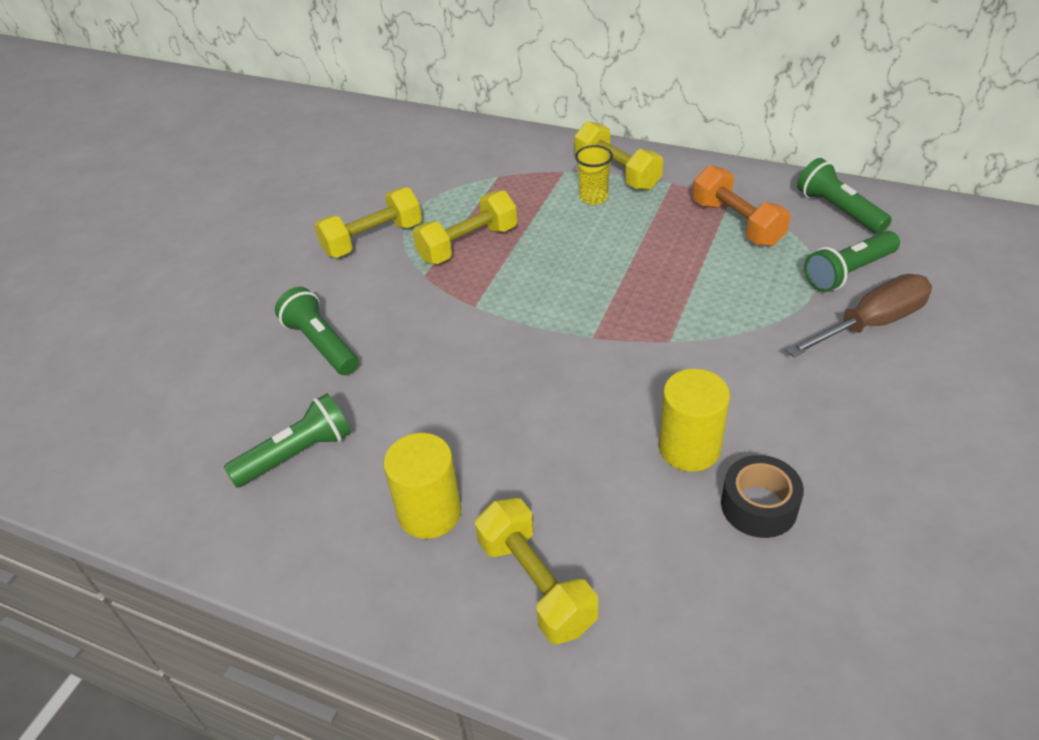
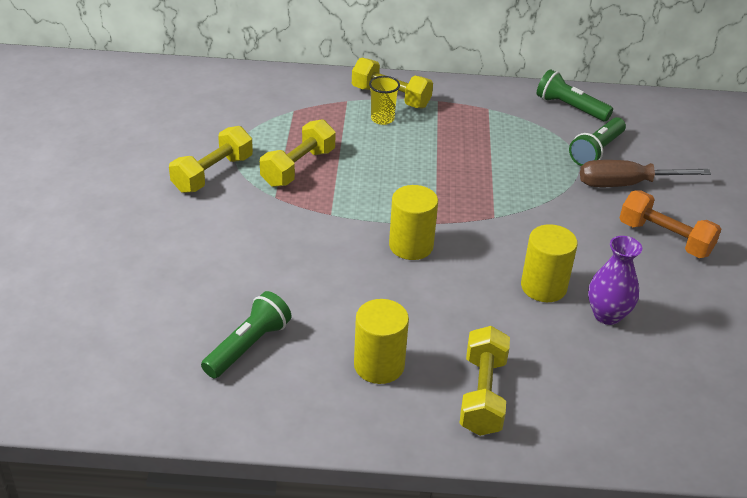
camera: 25 degrees left, 5 degrees down
(321, 344) = (218, 262): green flashlight -> none
(536, 584) = (483, 395): yellow dumbbell -> yellow dumbbell turned 60 degrees clockwise
(547, 361) = (411, 246): none -> yellow cylinder
(737, 223) = (502, 125): orange dumbbell -> orange dumbbell (665, 238)
(759, 506) = (607, 315): black tape -> purple vase
(871, 324) = (626, 184): brown screwdriver -> brown screwdriver turned 135 degrees counterclockwise

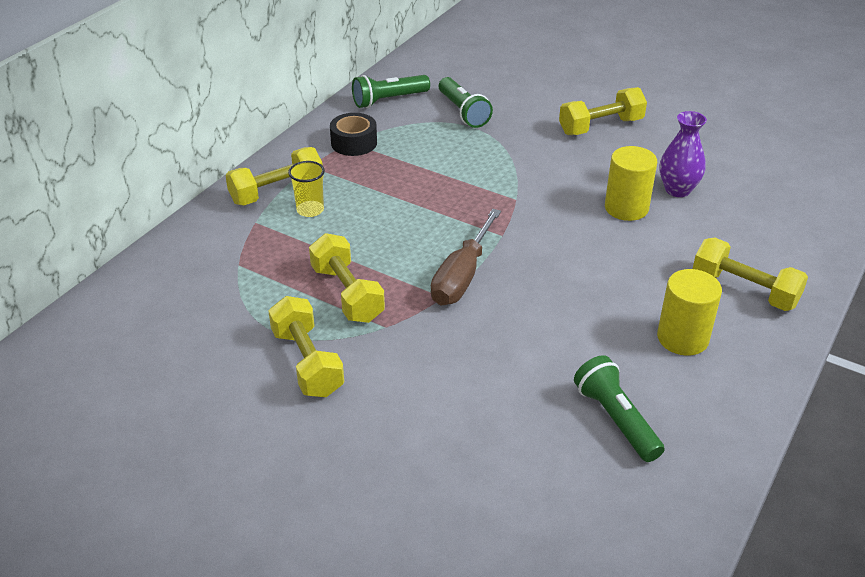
camera: 60 degrees left, 0 degrees up
(411, 246) = (526, 261): yellow cylinder -> none
(489, 110) = (354, 143): none -> black tape
(626, 184) = (519, 116): brown screwdriver -> brown screwdriver (462, 276)
(665, 238) = (600, 126): orange dumbbell -> yellow dumbbell

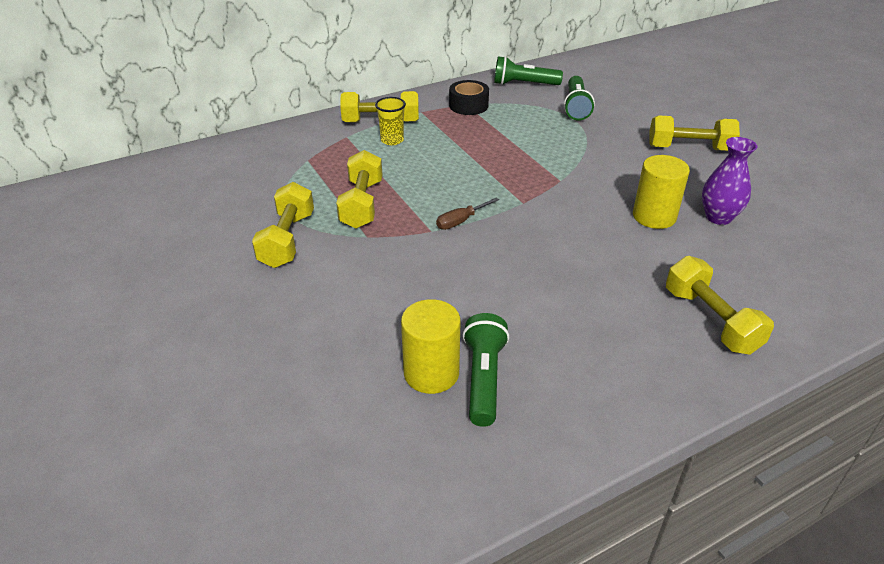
camera: 30 degrees right, 0 degrees up
(462, 276) = (461, 221): brown screwdriver -> brown screwdriver, size x0.54
(682, 338) = (609, 338): yellow cylinder -> yellow cylinder (431, 373)

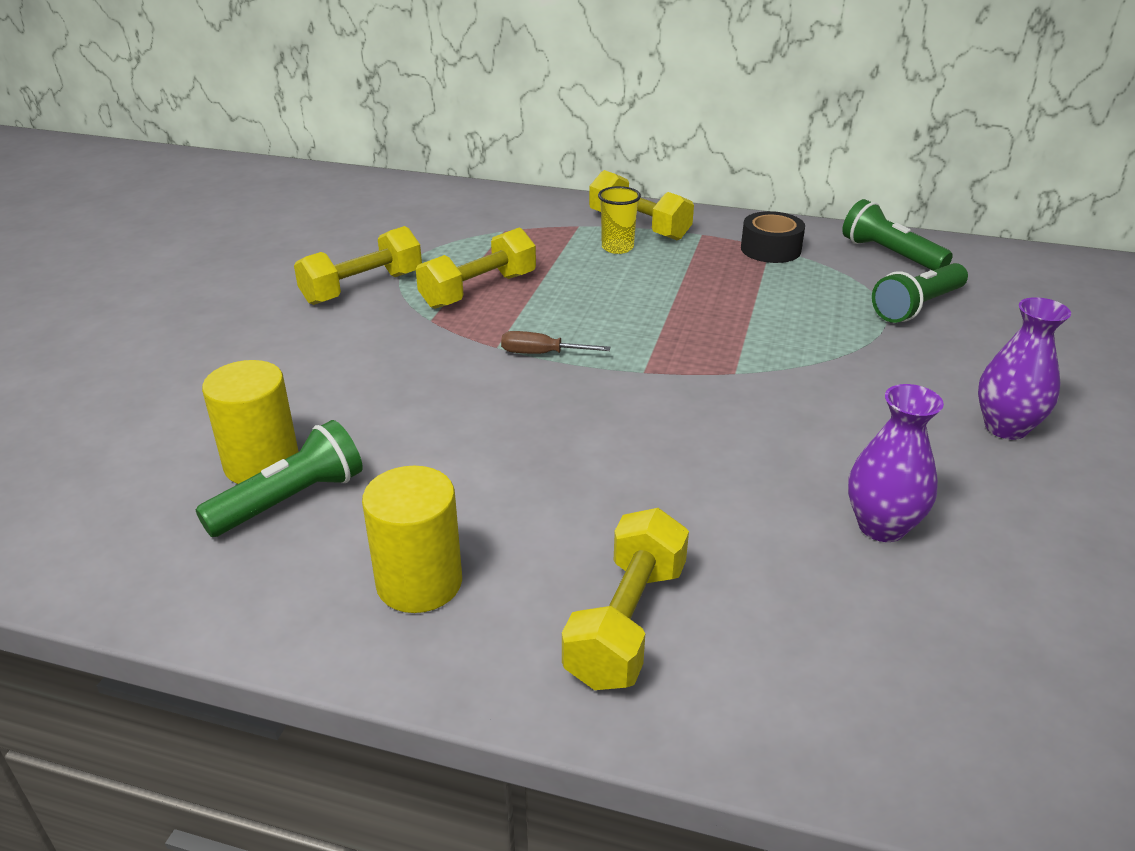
camera: 45 degrees right, 5 degrees down
(654, 216) = (784, 473): yellow cylinder -> yellow cylinder (419, 582)
(689, 148) = (1005, 427): yellow dumbbell -> purple vase

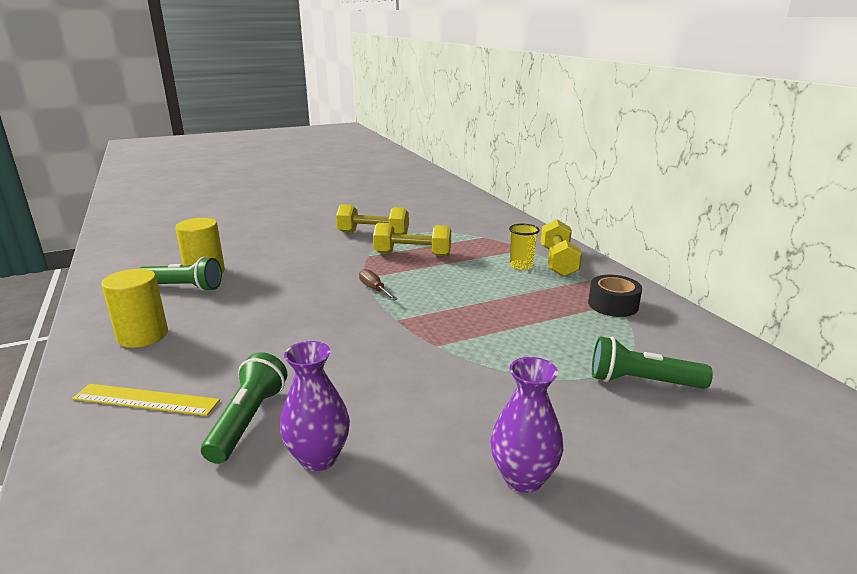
camera: 50 degrees right, 10 degrees down
(627, 623) = (146, 400): yellow dumbbell -> yellow ruler
(890, 254) = (699, 346): green flashlight -> green flashlight (248, 420)

